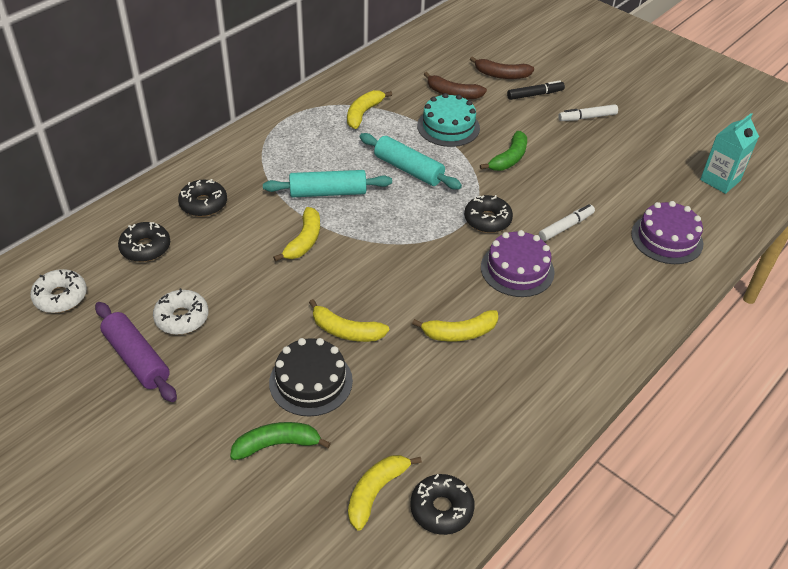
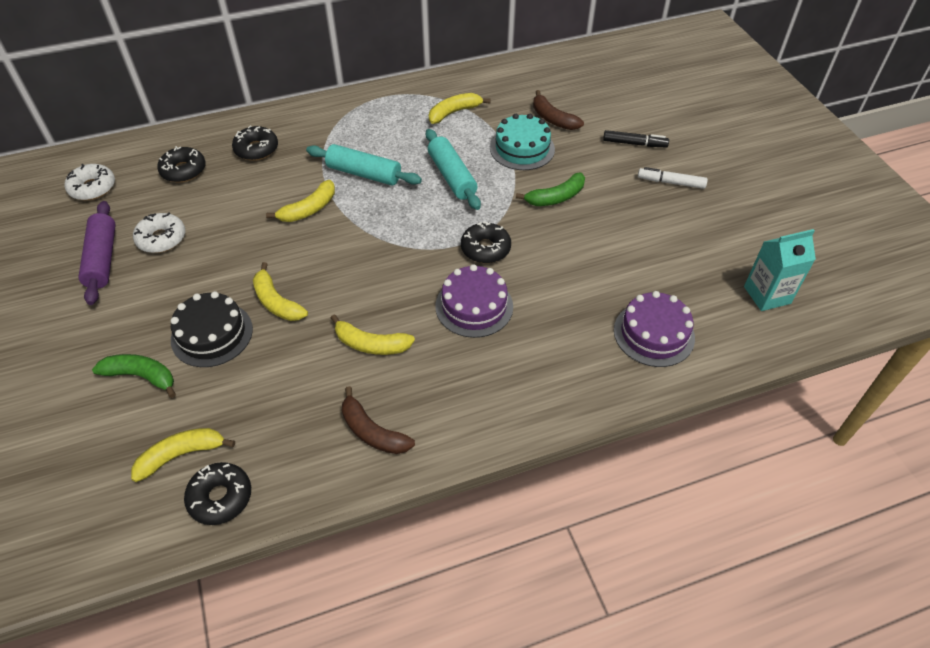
camera: 30 degrees right, 5 degrees up
(501, 75) = (616, 115): brown banana -> brown banana (372, 432)
(566, 226) = (557, 283): white marker -> none

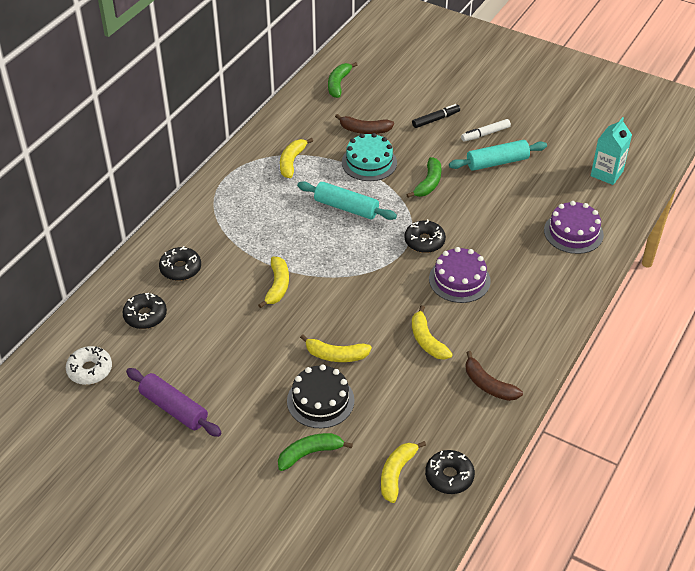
camera: 40 degrees left, 5 degrees down
(161, 239) = (198, 369): white donut -> none
(364, 173) = (284, 240): turquoise rolling pin -> turquoise rolling pin (497, 162)
(371, 344) = (427, 340): yellow banana -> yellow banana turned 90 degrees clockwise
(372, 432) = (488, 385): brown banana -> brown banana turned 45 degrees clockwise
(577, 69) = (338, 84): none -> green banana

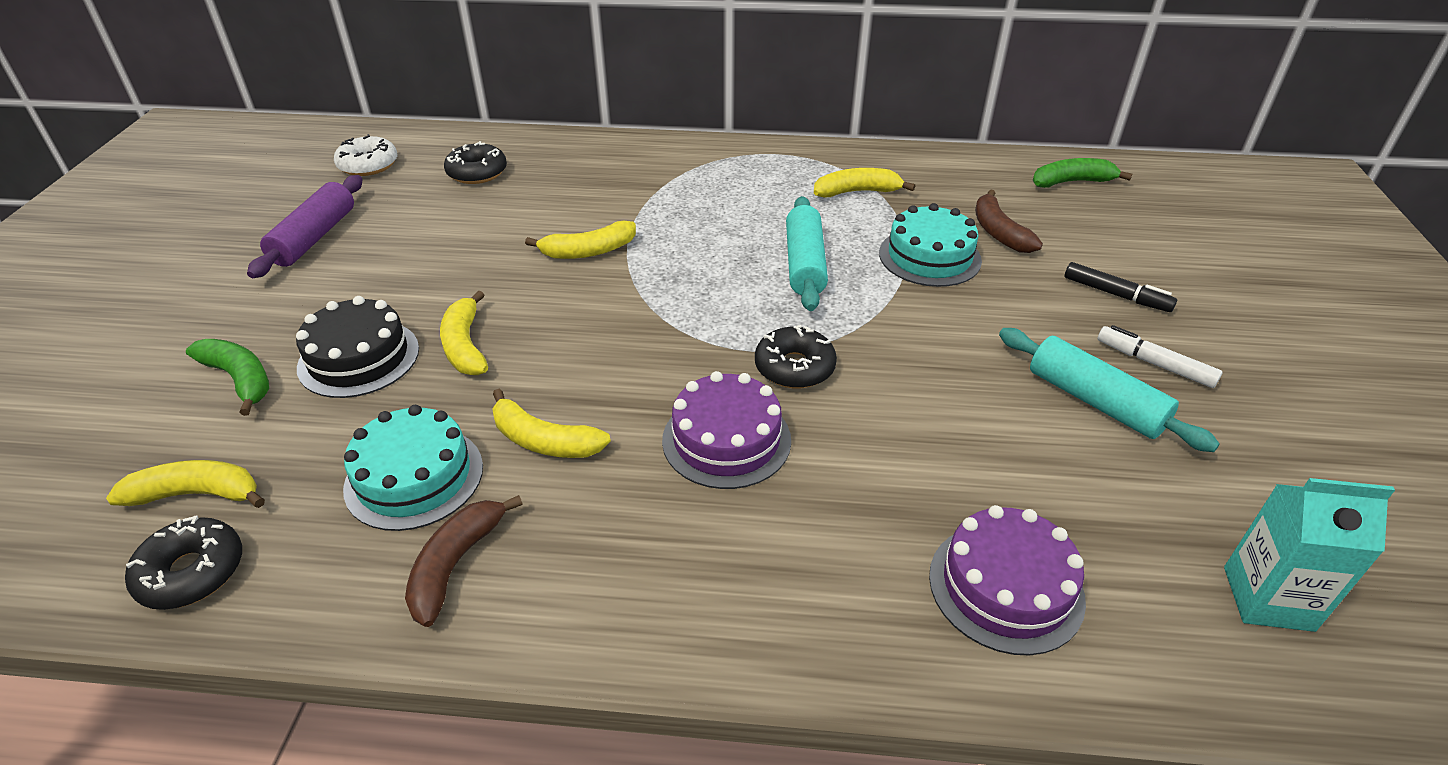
camera: 65 degrees right, 5 degrees down
(180, 268) = (576, 172): black donut -> none
(427, 340) = (544, 441): yellow banana -> yellow banana turned 105 degrees counterclockwise
(427, 391) = (414, 477): none -> turquoise cake
(428, 183) = (945, 331): green banana -> none

